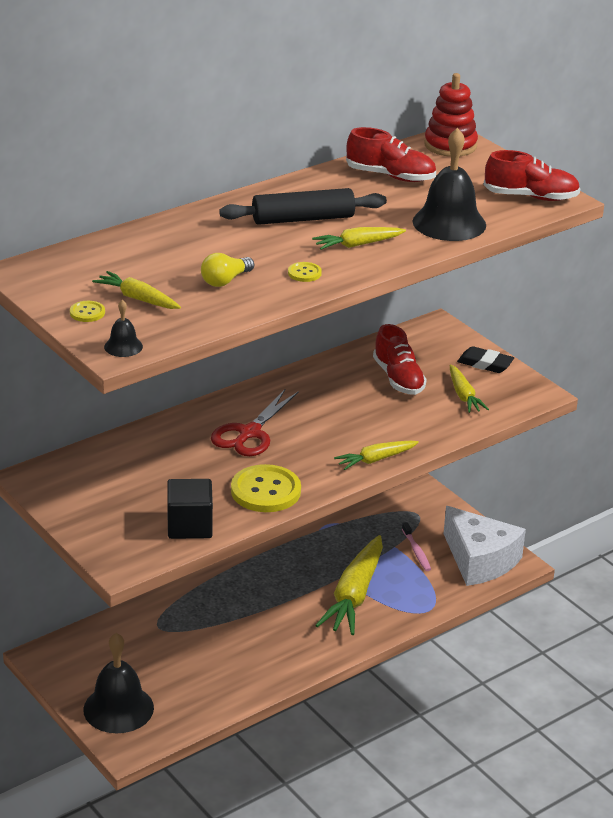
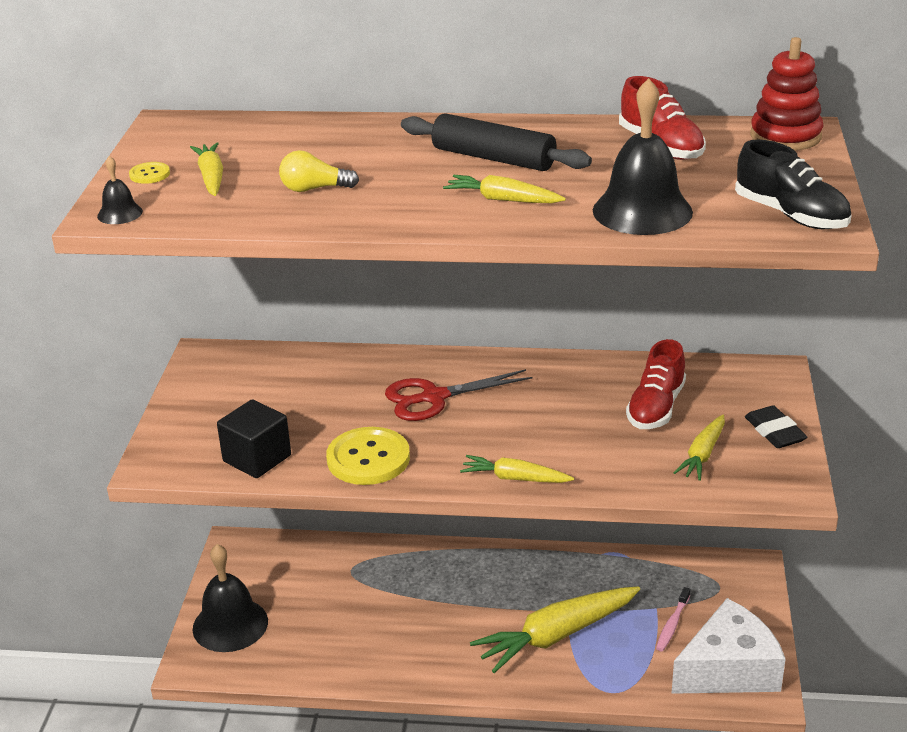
camera: 45 degrees right, 0 degrees up
(304, 273) = (399, 208): yellow button -> none
(479, 560) = (729, 669): white cheese -> white cheese turned 120 degrees counterclockwise
(531, 197) = (791, 215): red shoe -> black shoe

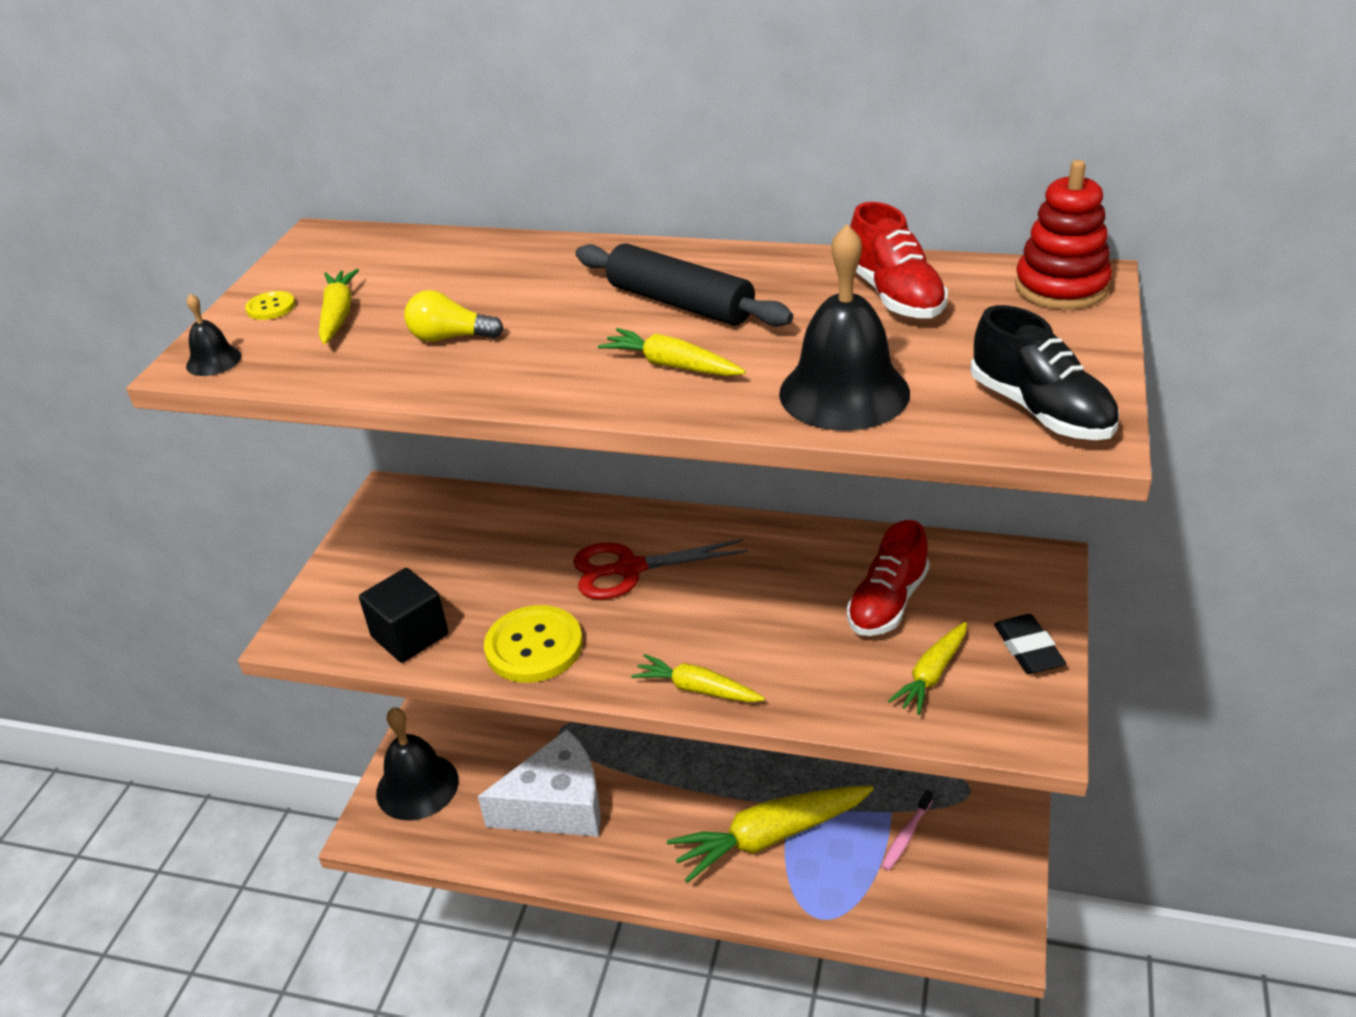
camera: 10 degrees right, 5 degrees up
(729, 669) = (963, 902): white cheese -> white cheese (557, 805)

